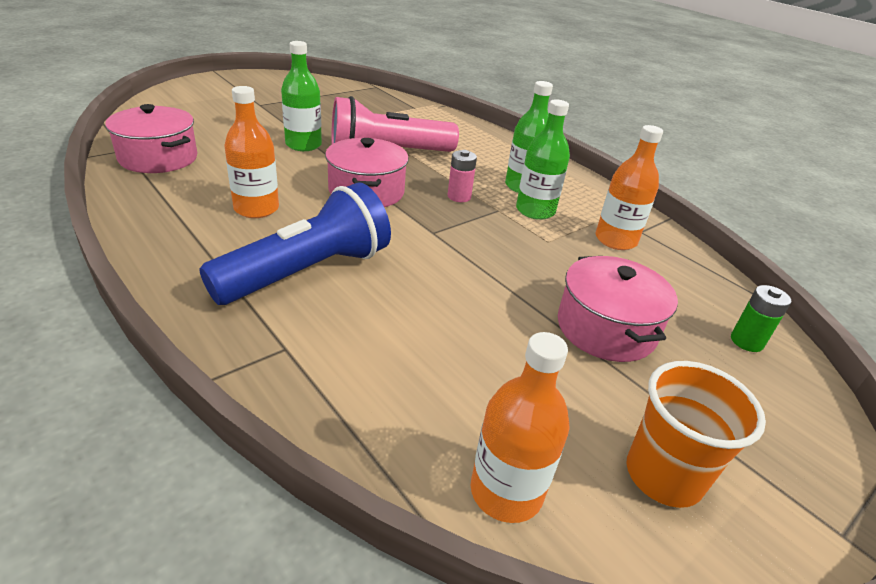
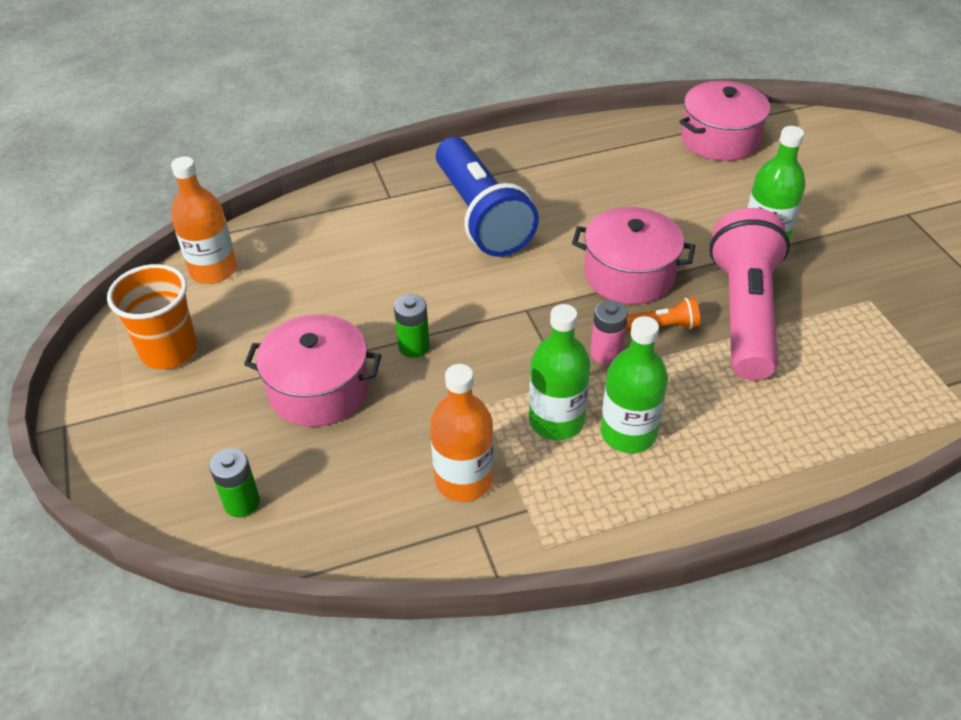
camera: 115 degrees right, 10 degrees up
(256, 209) = (600, 195): orange bottle -> none
(417, 177) = (664, 326): none -> orange flashlight
(515, 283) = (414, 347): none -> green battery

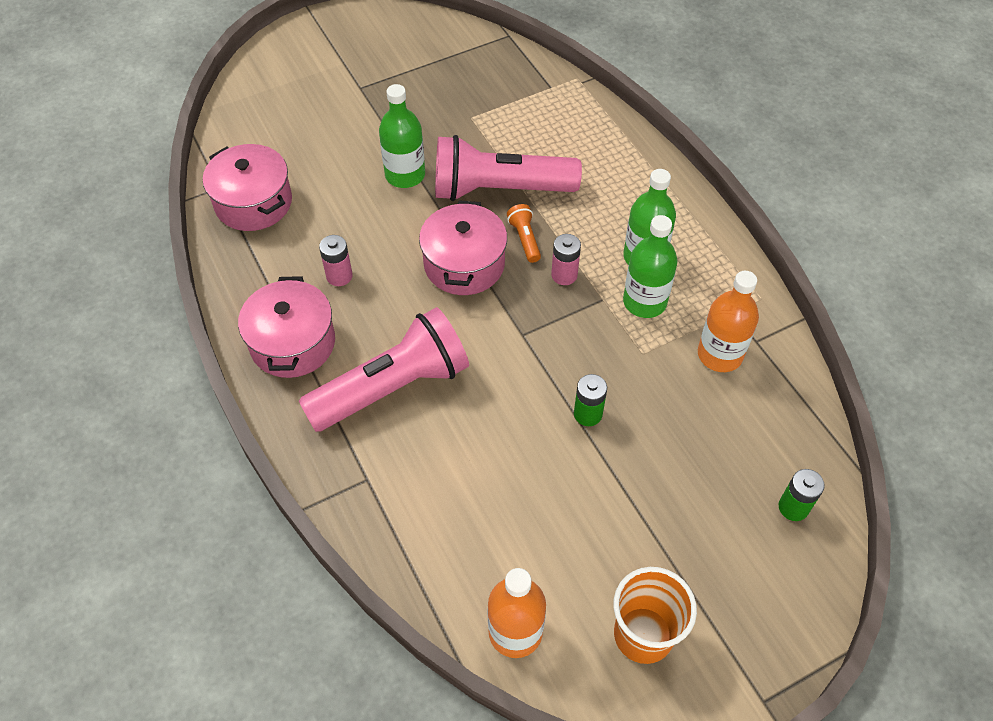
camera: 100 degrees left, 10 degrees up
(319, 389) = (657, 480): pink pot -> pink pot (292, 343)
(481, 215) = (392, 387): blue flashlight -> pink flashlight
(620, 189) = (339, 276): none -> pink battery

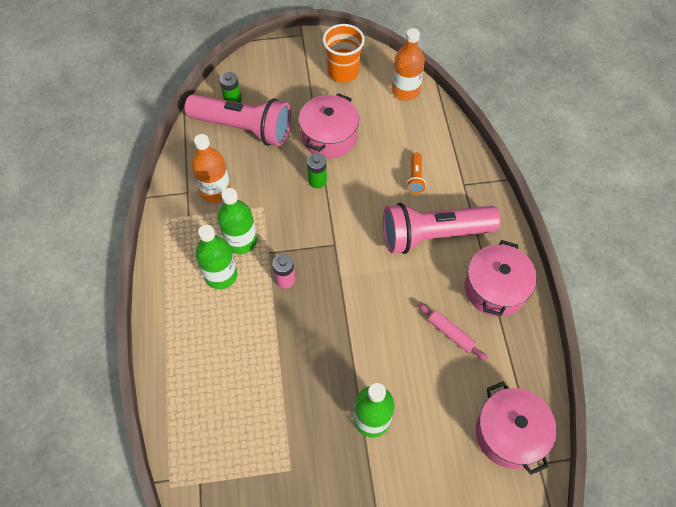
camera: 160 degrees left, 5 degrees up
(339, 276) = (451, 334): pink battery -> pink rolling pin
(464, 264) = (354, 313): pink pot -> pink pot (329, 137)
(499, 189) = (299, 375): pink flashlight -> pink flashlight (243, 128)
(525, 239) = (299, 320): orange flashlight -> orange flashlight (415, 177)

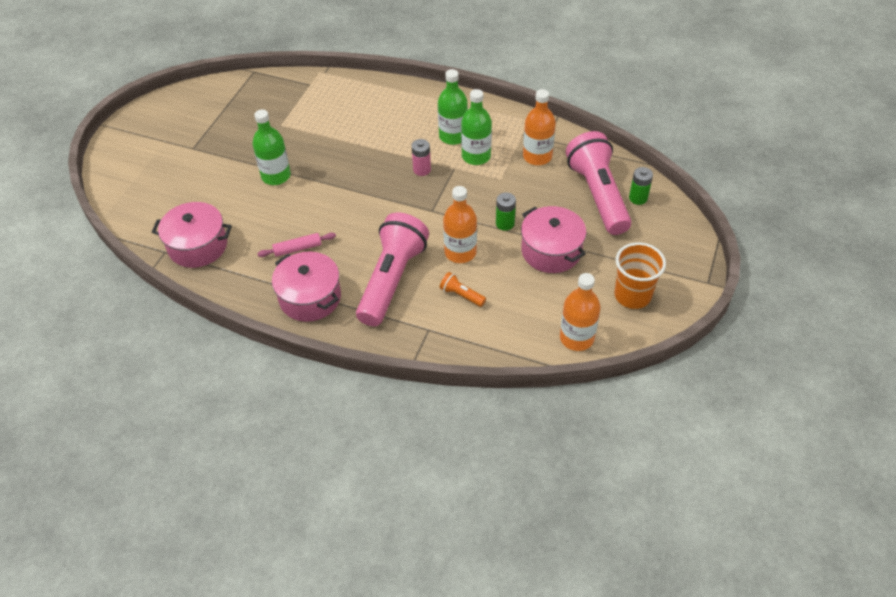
camera: 120 degrees right, 10 degrees down
(243, 128) = (598, 195): pink flashlight -> pink flashlight turned 120 degrees clockwise
(371, 199) = (460, 252): none -> orange bottle

